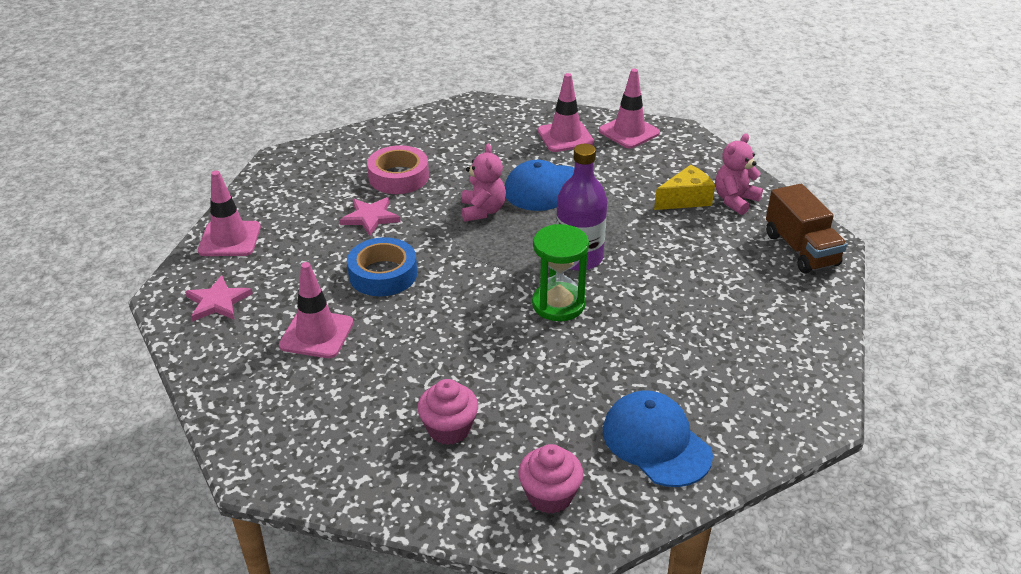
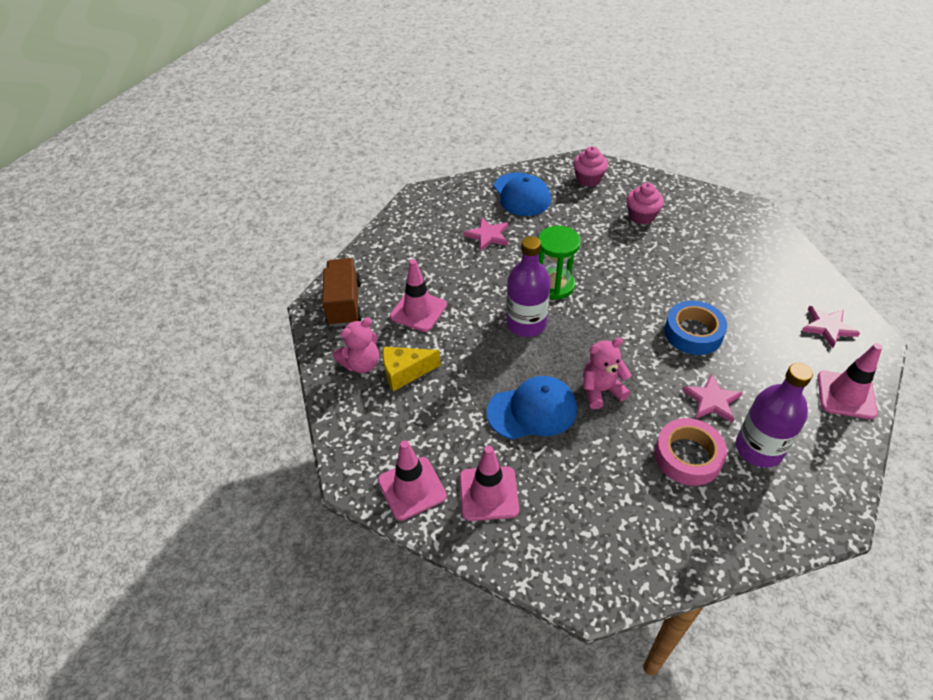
camera: 165 degrees left, 10 degrees up
(316, 334) = (738, 288): pink traffic cone -> pink traffic cone (418, 311)
(332, 189) = (758, 449): none -> purple bottle
(482, 211) = (601, 390): pink teddy bear -> pink teddy bear turned 60 degrees clockwise
(676, 360) = (488, 236): none -> pink star

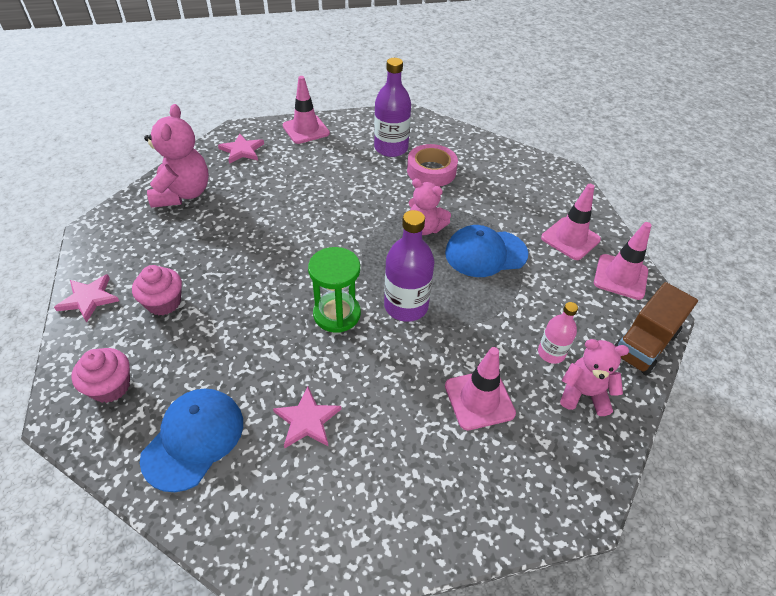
camera: 135 degrees left, 0 degrees up
(344, 304) = (546, 480): brown truck -> brown truck (644, 344)
(405, 373) = (551, 353): yellow cheese -> pink bottle
(532, 410) = (485, 253): blue cap -> blue cap turned 45 degrees counterclockwise
(693, 333) = (313, 207): blue tape -> none
(712, 400) = (373, 177): pink star -> pink star (89, 299)
(773, 265) = (183, 194): none -> pink teddy bear

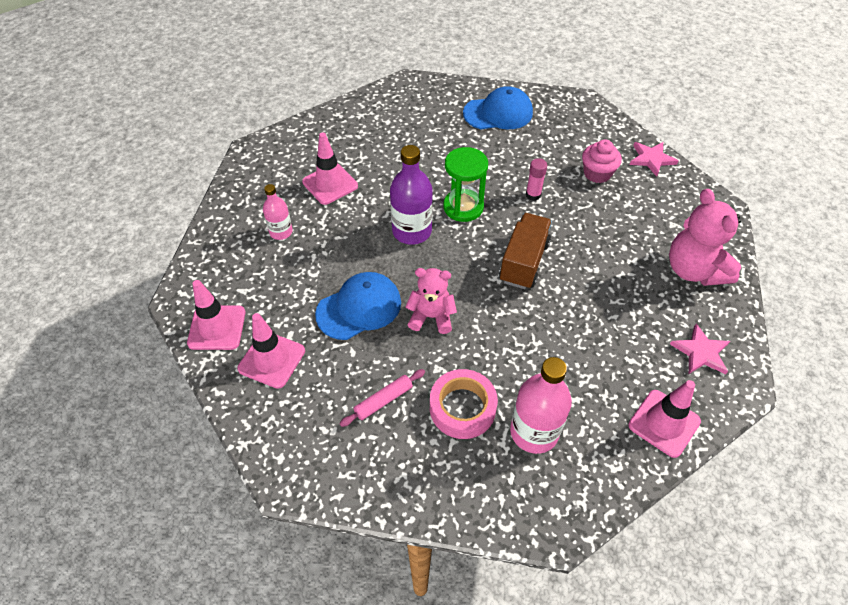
camera: 160 degrees right, 5 degrees up
(110, 386) = (573, 120): pink cupcake -> none
(194, 439) = (498, 113): blue cap -> blue cap turned 105 degrees counterclockwise
(253, 302) = (533, 195): none -> pink glue stick
(307, 420) = (438, 140): pink star -> none
(391, 148) = (534, 432): purple bottle -> pink bottle
(486, 190) = (383, 400): none -> pink rolling pin
(584, 394) = (253, 210): pink teddy bear -> none
(644, 344) = (200, 264): brown truck -> brown truck (524, 262)

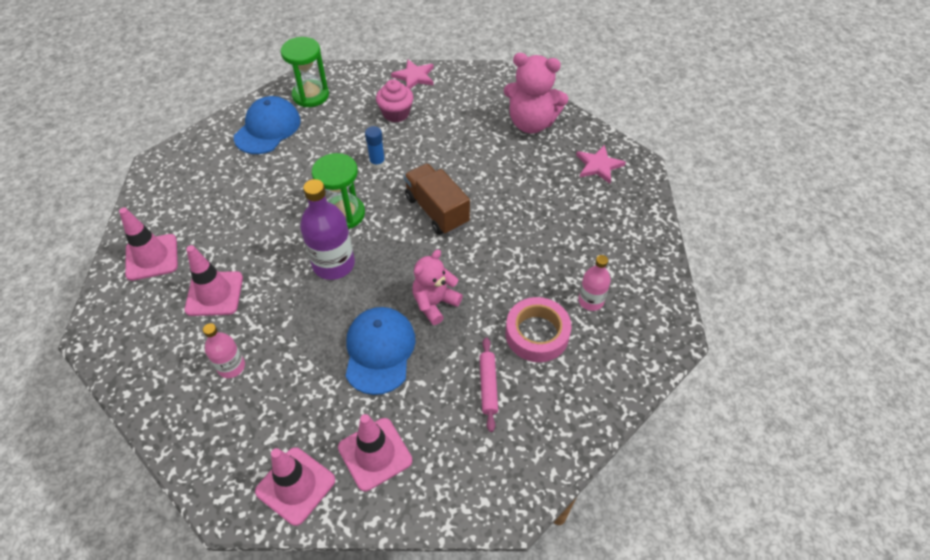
camera: 55 degrees left, 0 degrees up
(533, 195) = (377, 163): pink glue stick -> blue glue stick
(534, 432) = (591, 301): pink bottle -> pink bottle, size x0.59
(557, 113) = (310, 95): none -> green hourglass
(664, 423) = (637, 222): pink traffic cone -> pink traffic cone (152, 257)

